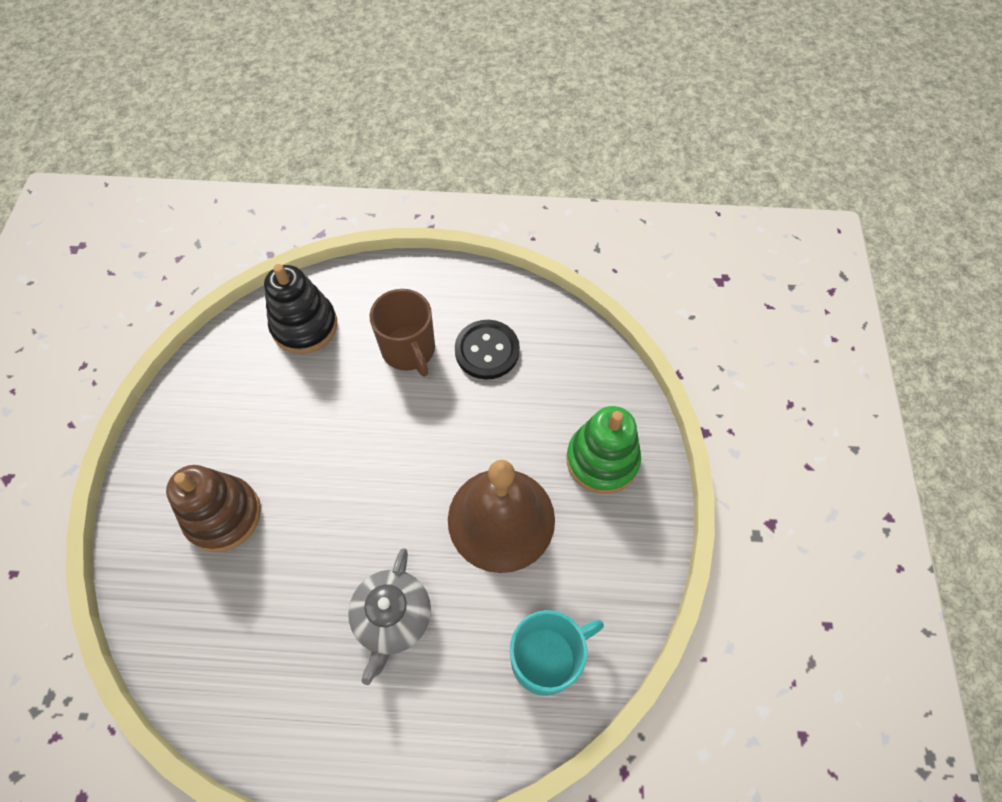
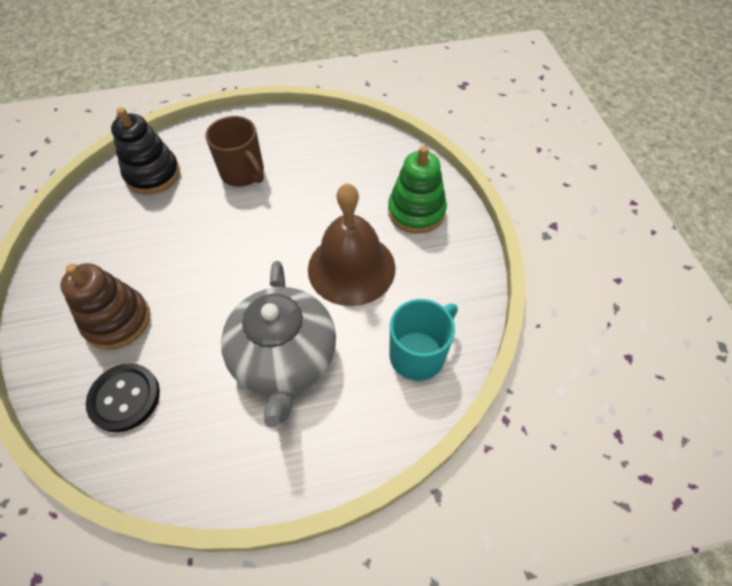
camera: 15 degrees left, 5 degrees down
(393, 618) = (284, 358): grey teapot -> grey teapot, size x1.59
(487, 351) = (305, 161): black button -> black button (125, 398)

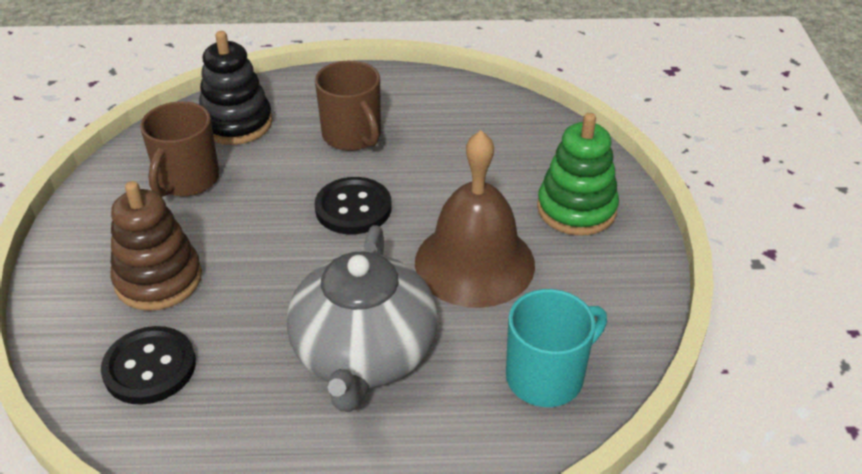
camera: 10 degrees right, 15 degrees down
(123, 230) = (187, 180): none -> brown mug
(254, 235) = (353, 208): none -> black button

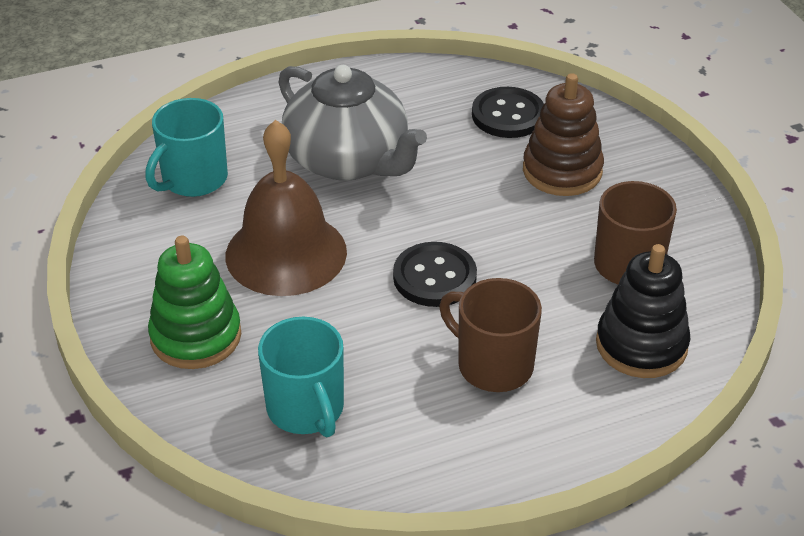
camera: 160 degrees right, 0 degrees up
(364, 354) = (348, 160): grey teapot -> grey teapot turned 150 degrees clockwise
(504, 140) = (306, 409): none -> turquoise mug

